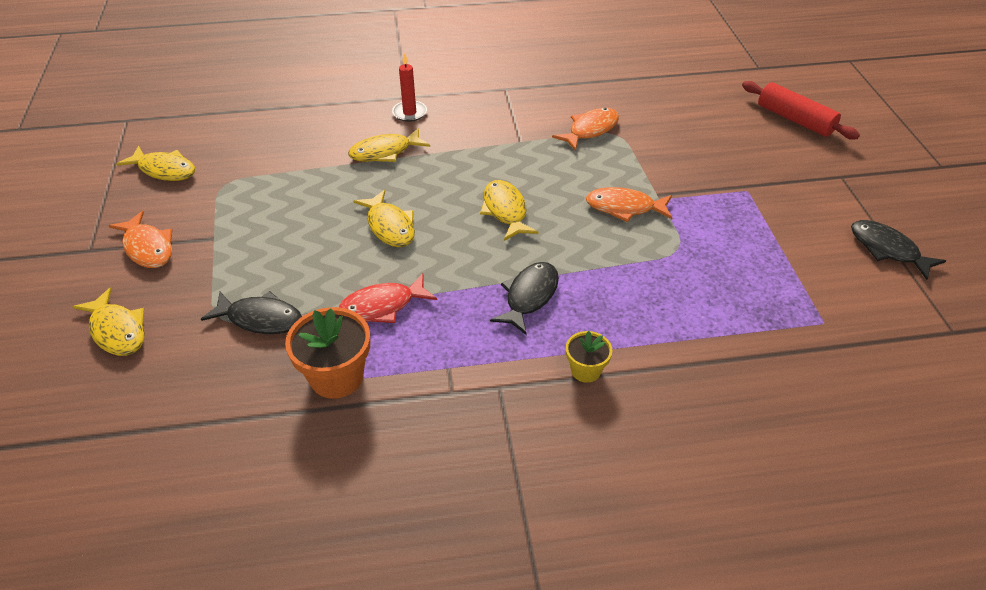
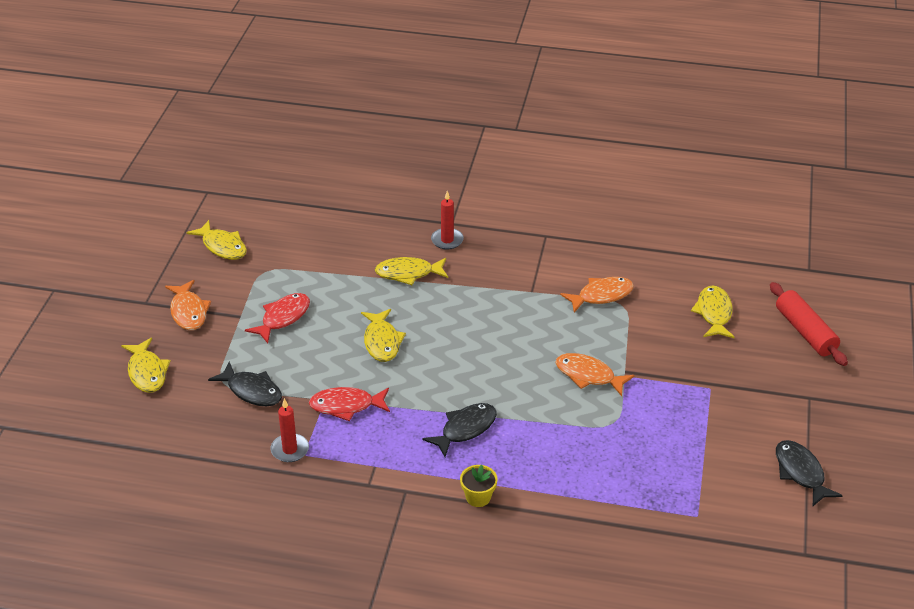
camera: 20 degrees right, 5 degrees down
(265, 228) = (283, 318): none -> red fish
(336, 377) = (290, 450): orange flower pot -> red candle
(505, 211) = (484, 352): yellow fish -> yellow fish (714, 313)

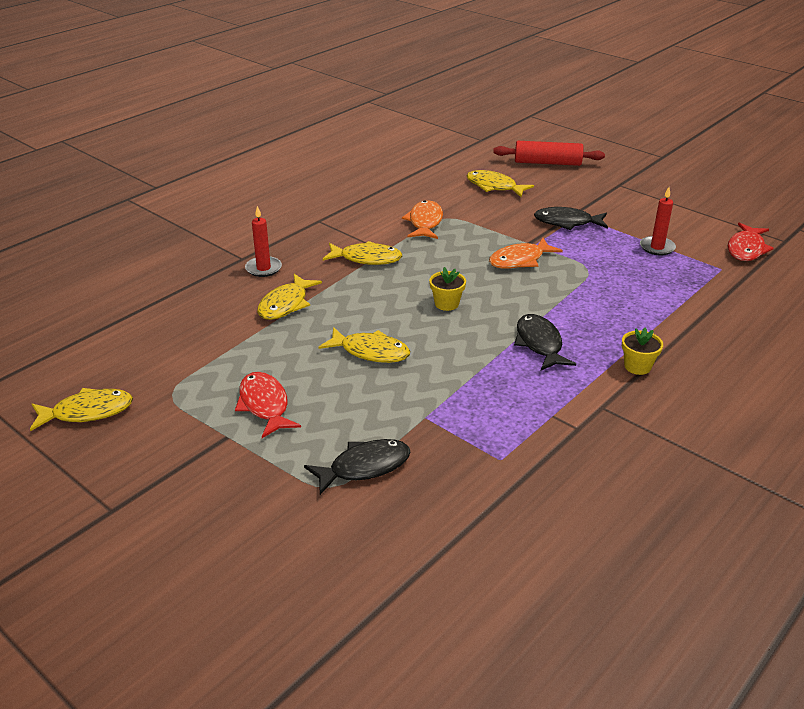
camera: 60 degrees left, 5 degrees down
(147, 372) = (247, 550): yellow fish -> yellow fish (367, 259)
(188, 312) = (172, 476): orange fish -> none
(290, 450) = (485, 468): red candle -> red candle (657, 247)
(346, 406) = (447, 405): red fish -> red fish (746, 249)
(480, 357) = (446, 304): none -> yellow flower pot
(800, 473) = (697, 214): black fish -> black fish (567, 222)

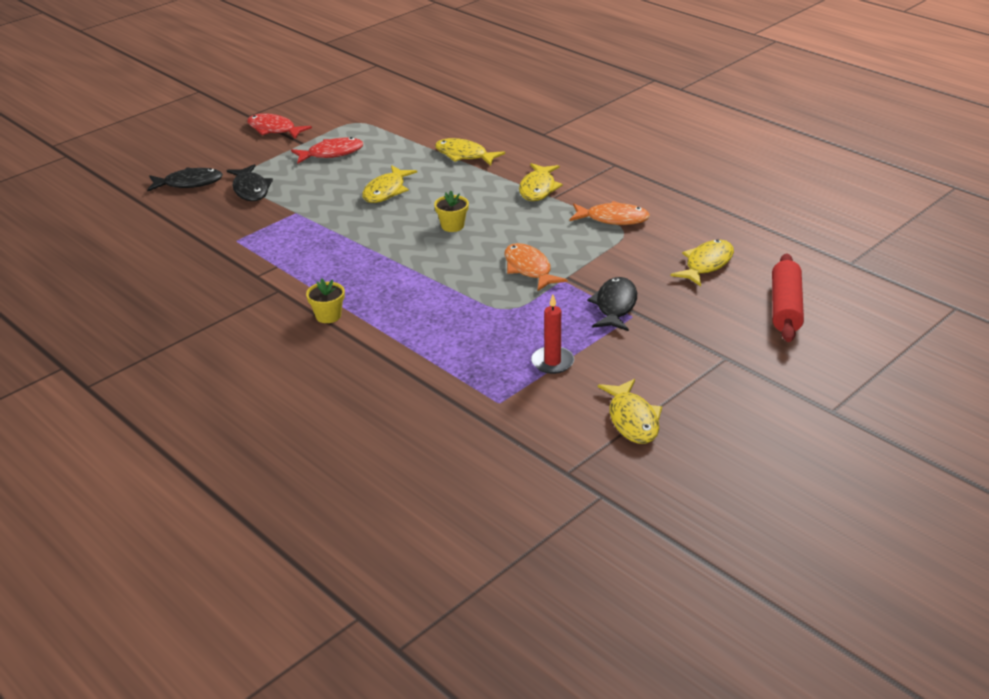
camera: 95 degrees right, 0 degrees up
(87, 412) = (345, 99): yellow fish -> yellow fish (632, 419)
(263, 268) = (524, 143): red candle -> none
(539, 344) = (377, 268): black fish -> black fish (189, 183)
(746, 249) = (546, 432): red fish -> red fish (274, 129)

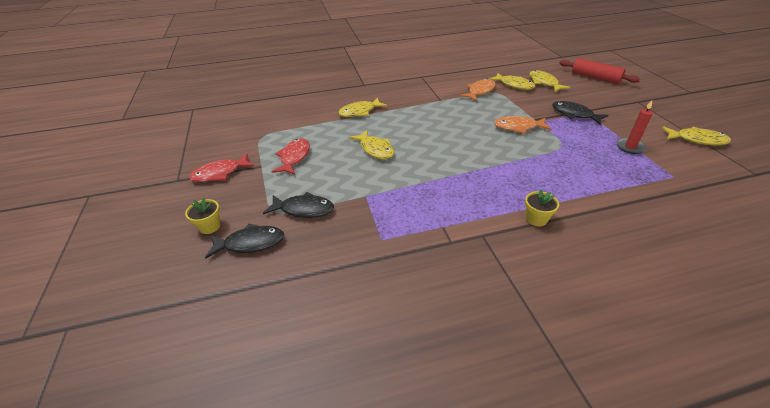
camera: 60 degrees left, 5 degrees up
(189, 183) = (250, 243): black fish -> black fish turned 60 degrees clockwise
(452, 226) = (446, 138): yellow flower pot -> yellow flower pot (210, 226)
(538, 188) = (426, 101): yellow fish -> yellow fish (514, 85)

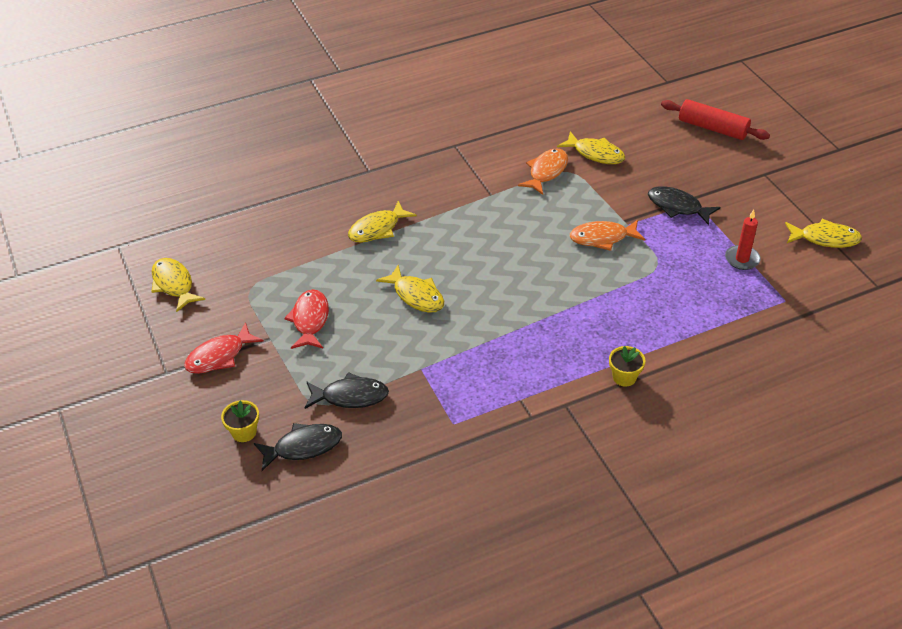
camera: 10 degrees left, 5 degrees up
(544, 83) = (639, 145): yellow fish -> yellow fish (174, 284)

